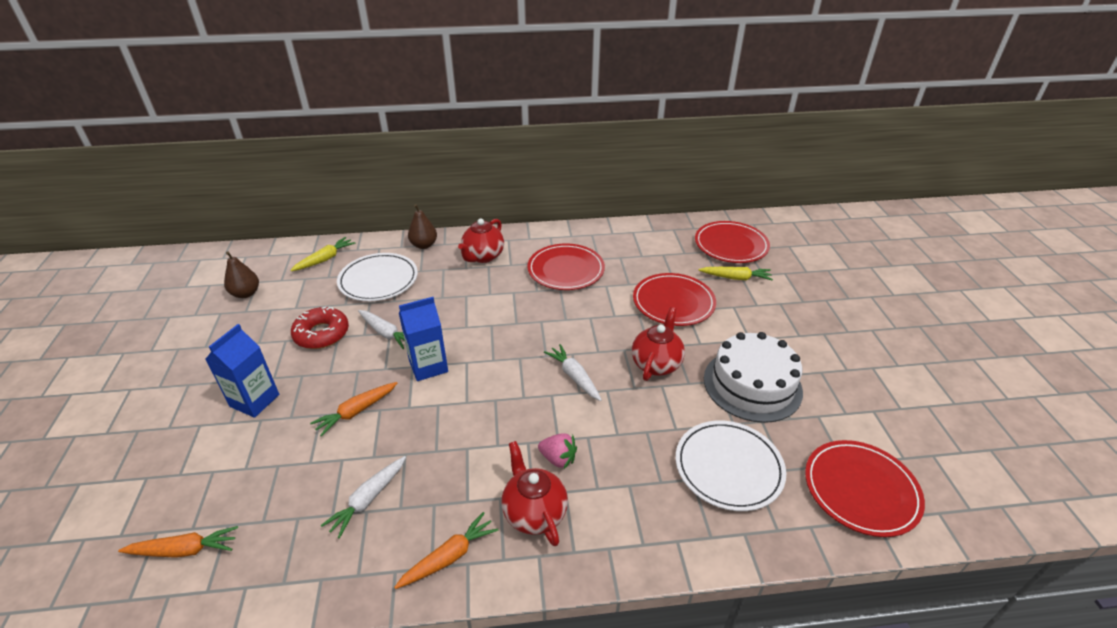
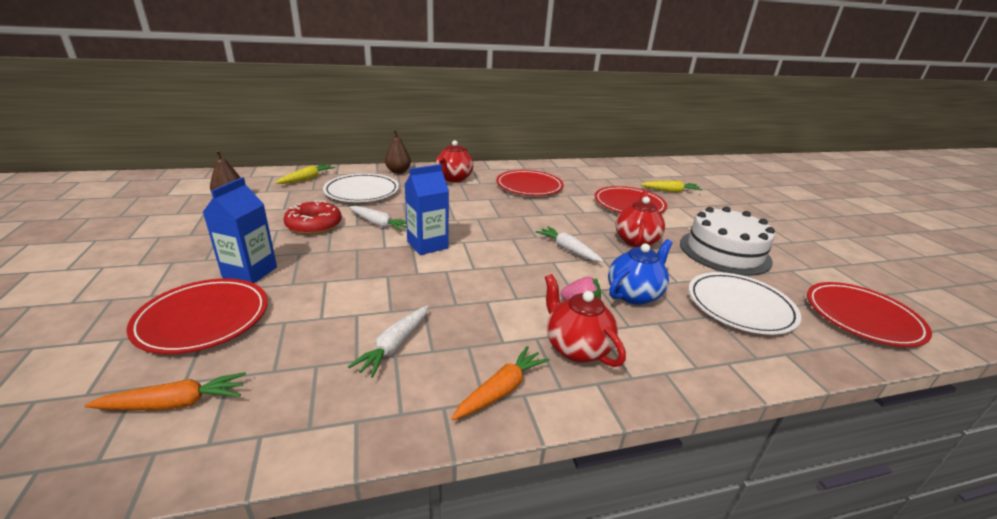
camera: 10 degrees left, 10 degrees down
(356, 412) = (363, 278): orange carrot -> none
(620, 445) = (634, 294): none -> blue teapot
(731, 245) = (655, 174): red plate -> red plate (203, 319)

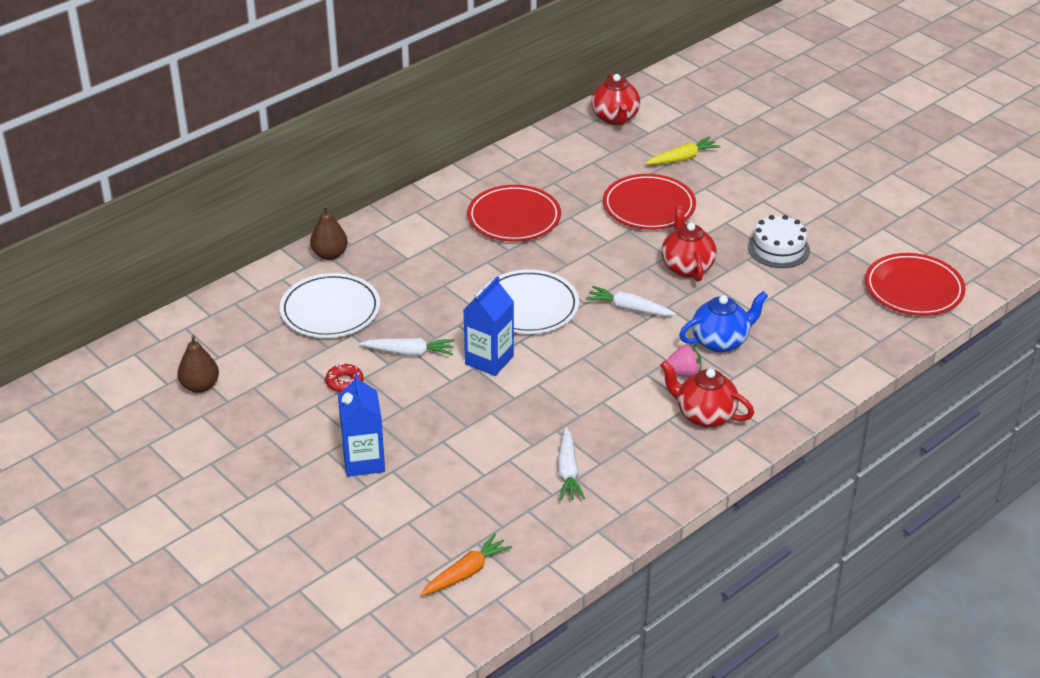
camera: 25 degrees left, 10 degrees up
(203, 319) = (391, 516): red plate -> none
(307, 179) = (236, 316): yellow carrot -> none
(314, 225) = (344, 382): red donut -> red donut, size x0.58
(453, 178) = (411, 239): red teapot -> red teapot (615, 118)
(501, 390) = (674, 471): orange carrot -> none
(634, 294) = (720, 341): blue teapot -> blue teapot turned 45 degrees clockwise
(724, 252) = (778, 249): white cake -> white cake, size x0.64
(740, 306) = (813, 318): white plate -> white plate (529, 306)

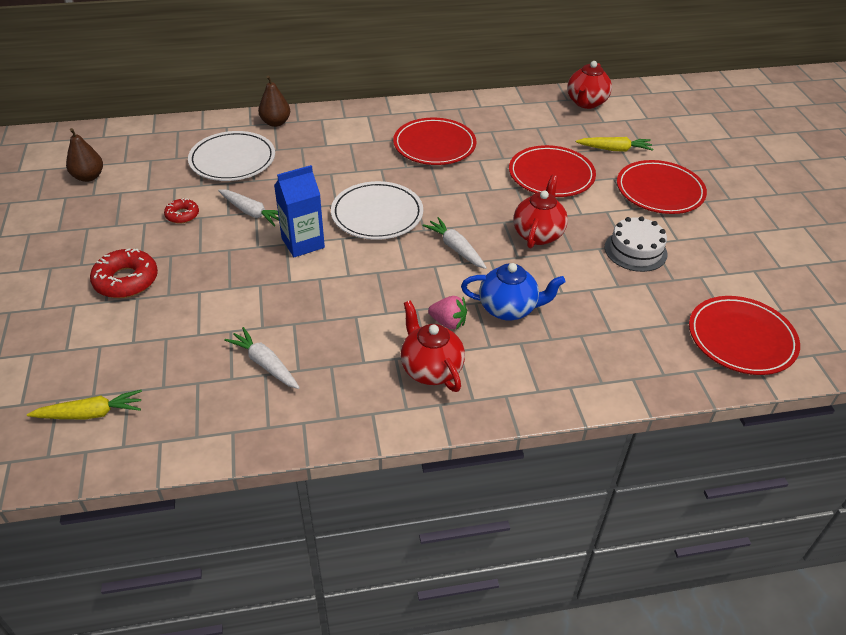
camera: 30 degrees right, 5 degrees up
(363, 461) = (126, 280): blue carton -> red donut
(466, 572) = (90, 413): orange carrot -> yellow carrot
(568, 471) = (265, 364): white carrot -> white carrot turned 105 degrees clockwise
(754, 185) = (659, 191): none -> red plate

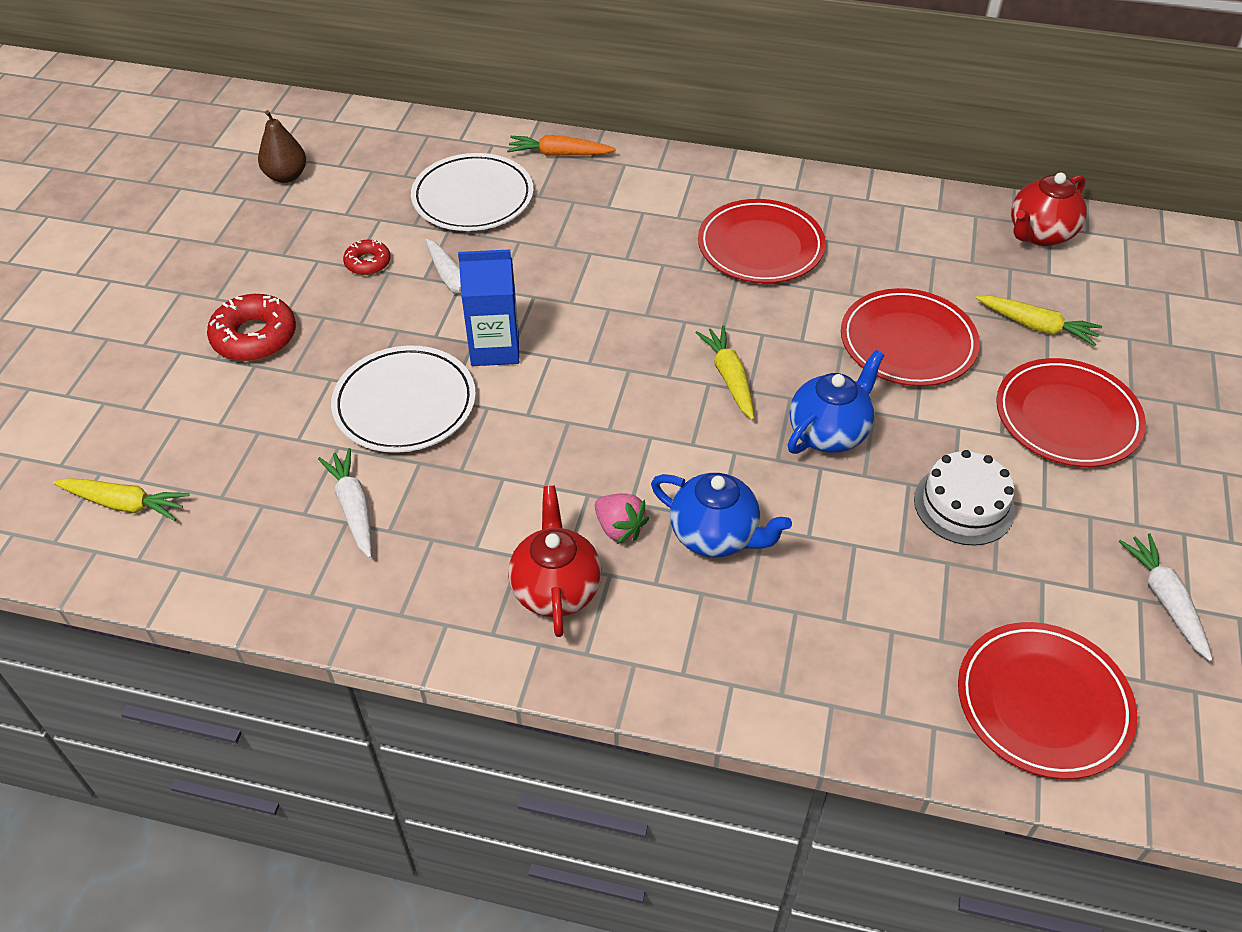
camera: 25 degrees right, 5 degrees up
(275, 123) = (559, 154): brown pear -> orange carrot
(377, 214) = (617, 334): white plate -> white plate (405, 404)
(455, 248) = (695, 419): white carrot -> white carrot (1165, 600)
(461, 220) = (729, 378): none -> yellow carrot
(538, 234) = (829, 433): red teapot -> blue teapot

